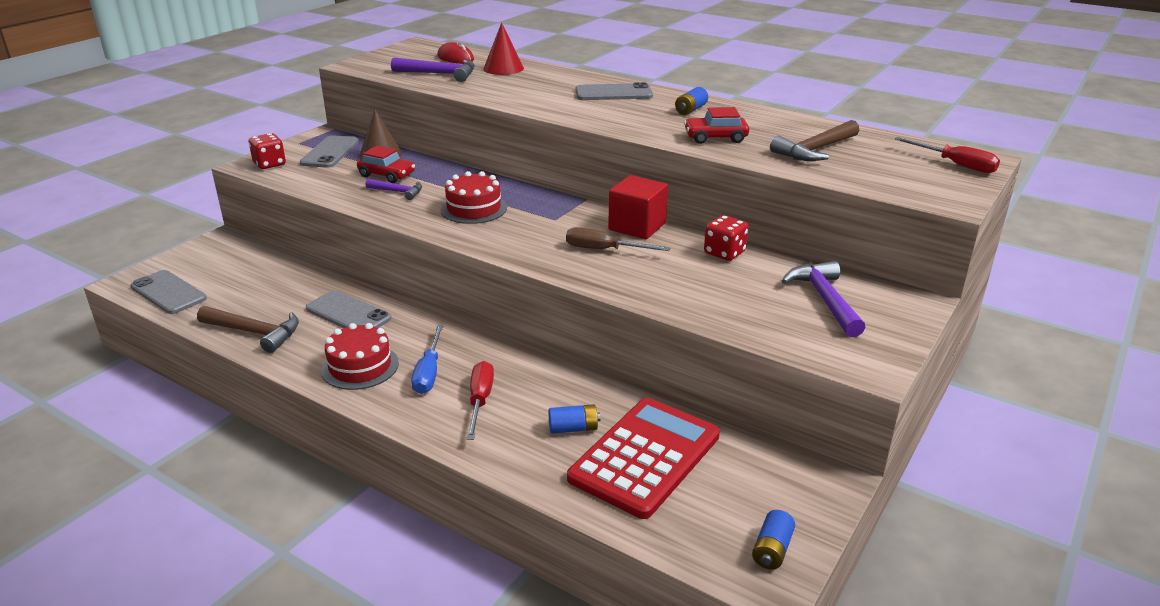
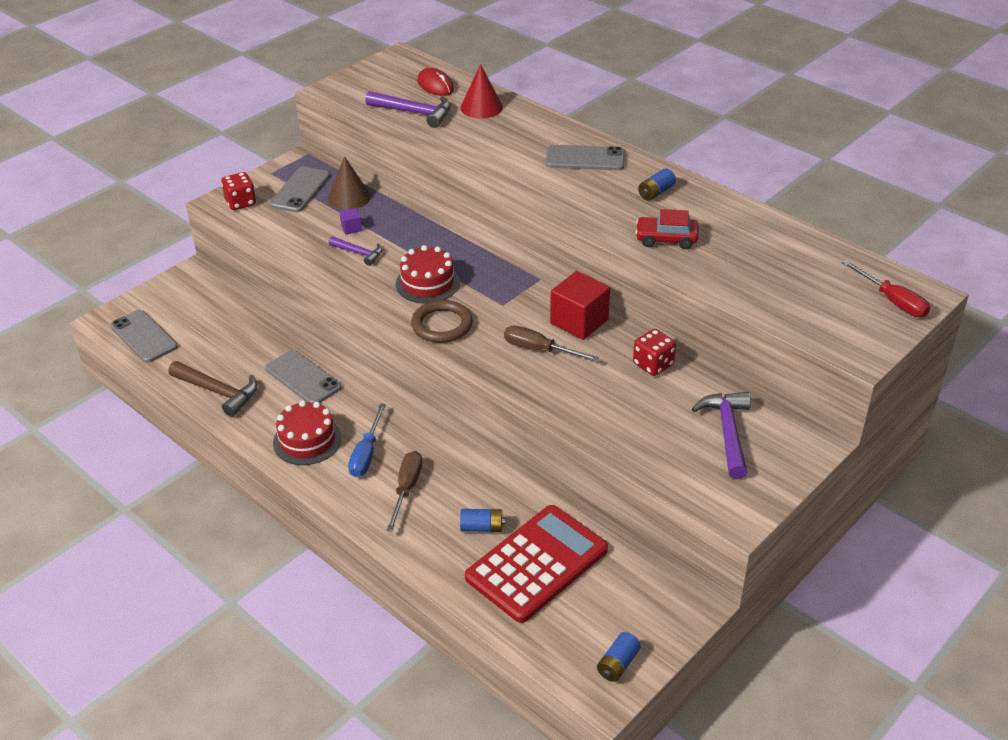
camera: 10 degrees right, 10 degrees up
(387, 175) = (351, 228): red car -> purple cube
(480, 400) = (406, 489): red screwdriver -> brown screwdriver
(497, 238) = (442, 325): none -> brown ring
(815, 150) = (759, 266): brown hammer -> none

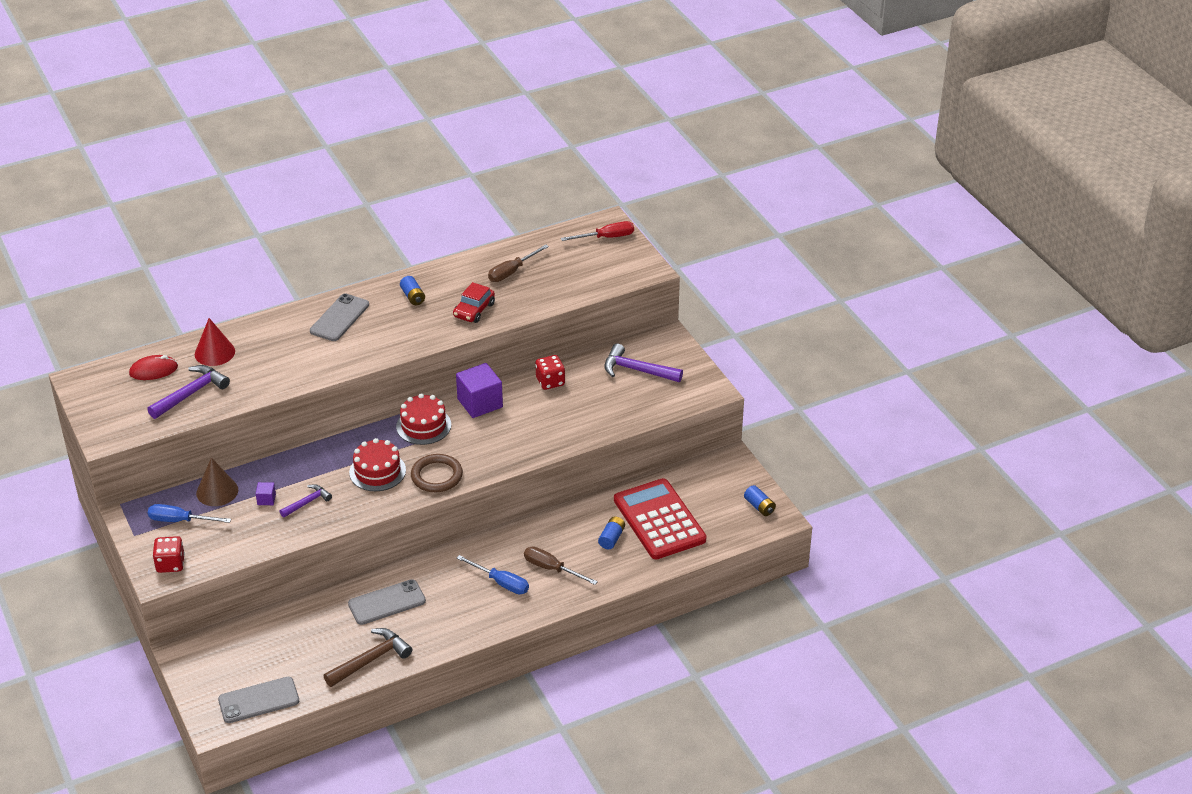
camera: 70 degrees left, 0 degrees up
(300, 190) = (180, 520): grey phone -> blue screwdriver
(307, 440) = (465, 614): red cake -> red cake (423, 426)
(539, 349) = (499, 432): brown screwdriver -> brown screwdriver (512, 272)
(579, 321) = (480, 403): red cube -> purple cube

